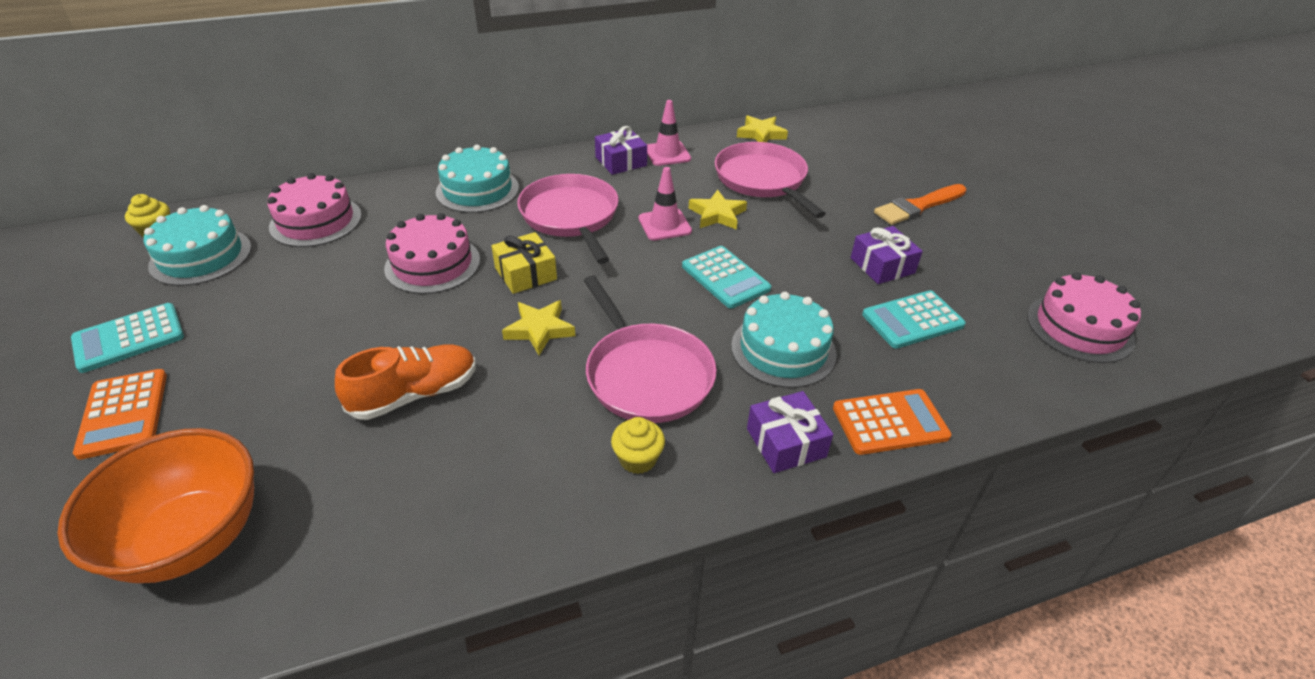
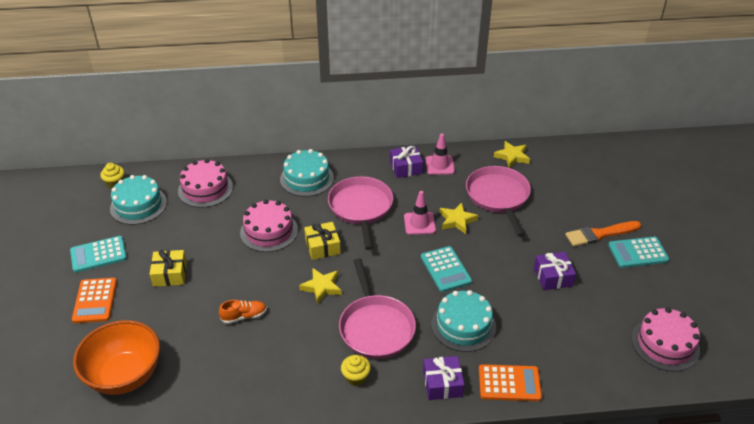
camera: 15 degrees right, 0 degrees up
(268, 349) = (170, 274): none -> yellow gift
(415, 394) = (244, 316): orange shoe -> orange shoe, size x0.62
(912, 320) = (555, 319): turquoise calculator -> turquoise calculator (638, 253)

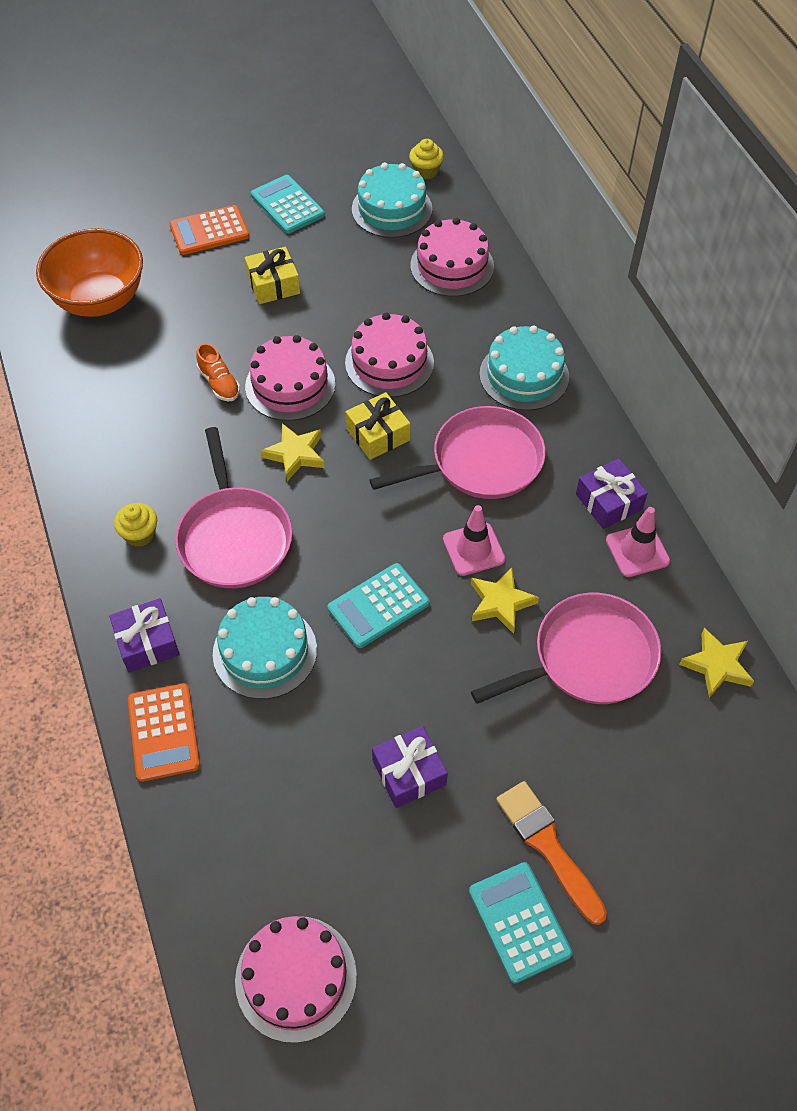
camera: 75 degrees right, 15 degrees up
(264, 280) = (290, 385): none -> pink cake
(376, 327) = (234, 538): pink pan -> pink pan turned 75 degrees counterclockwise

